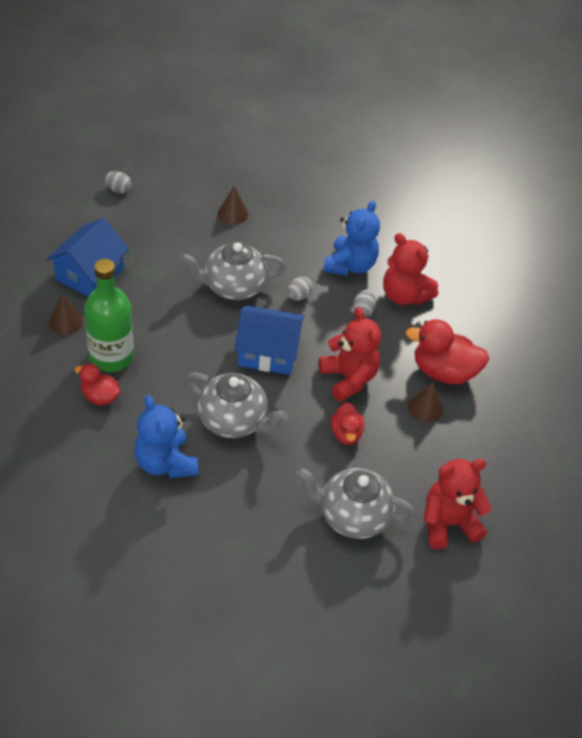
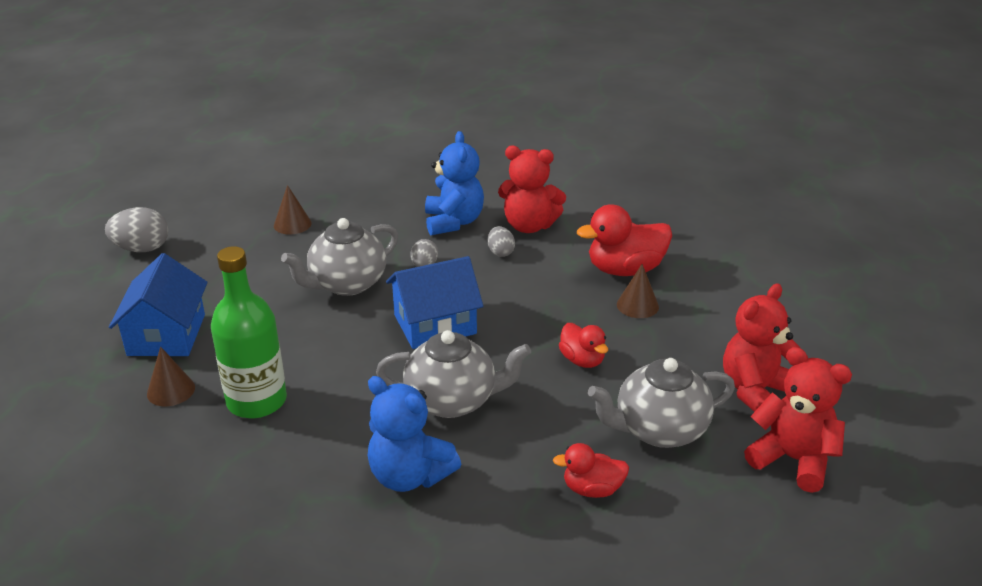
camera: 25 degrees left, 15 degrees down
(100, 397) = (273, 446): red duck -> red duck (592, 489)
(118, 190) = (142, 249): grey egg -> grey egg, size x1.68
(348, 378) = (539, 312): red teddy bear -> red teddy bear (792, 459)

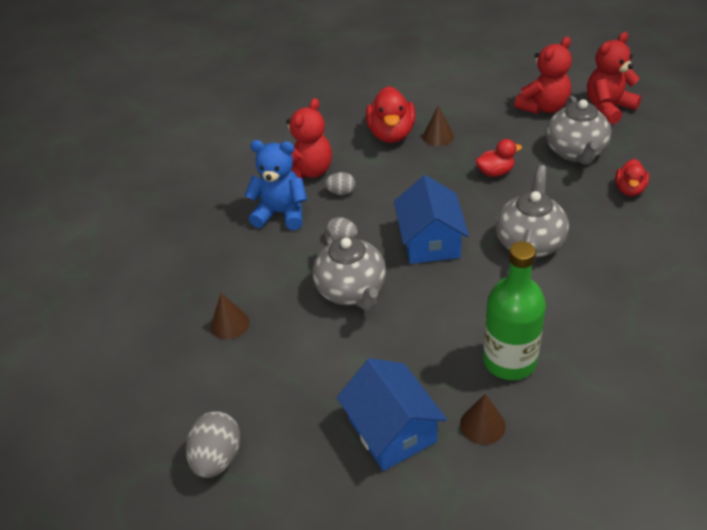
camera: 70 degrees left, 10 degrees up
(166, 335) = (392, 430): blue house -> blue house turned 45 degrees clockwise
(409, 476) = (611, 274): blue teddy bear -> none
(756, 391) = (543, 107): red teddy bear -> red teddy bear turned 105 degrees counterclockwise

